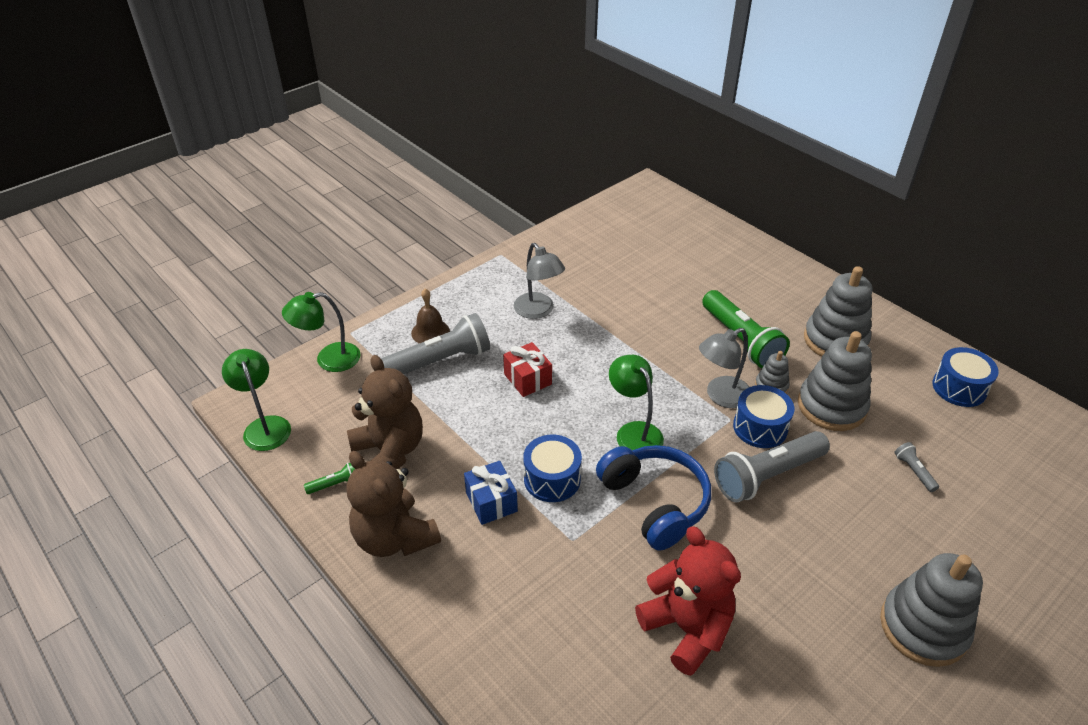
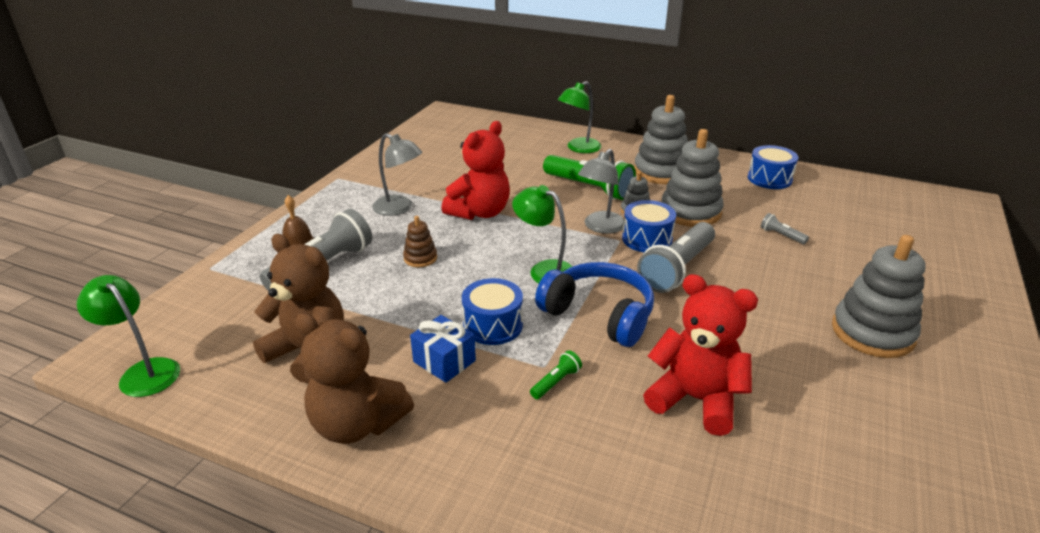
camera: 25 degrees left, 10 degrees down
(329, 359) = (195, 295): green lamp -> green lamp (578, 148)
(335, 484) = (260, 398): green flashlight -> green flashlight (556, 382)
(528, 379) = (420, 258): red gift -> brown stacking toy
(611, 339) = (480, 212): none -> red teddy bear

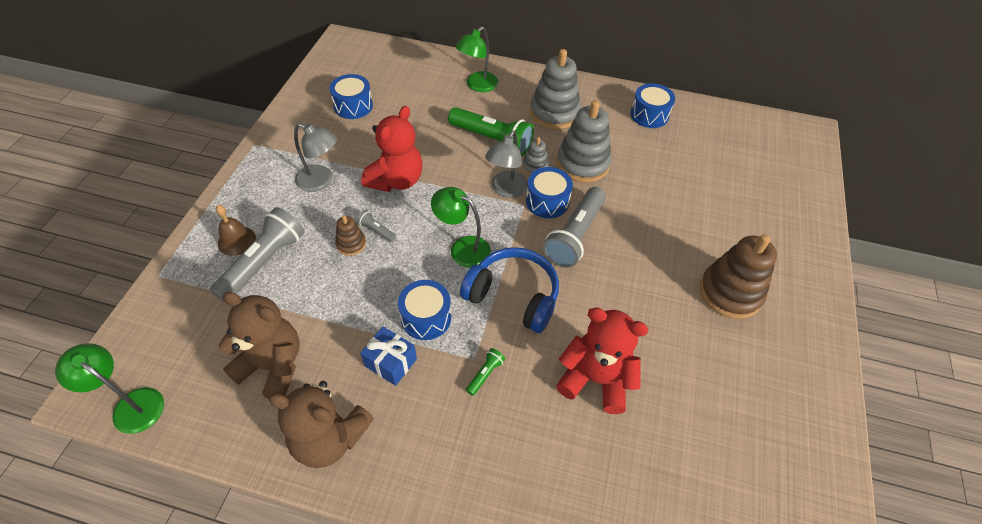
camera: 10 degrees left, 20 degrees up
(445, 156) = (353, 106): none -> blue drum
(781, 235) = (659, 187): grey flashlight -> grey flashlight (376, 230)
(872, 333) = (730, 292): grey stacking toy -> brown stacking toy

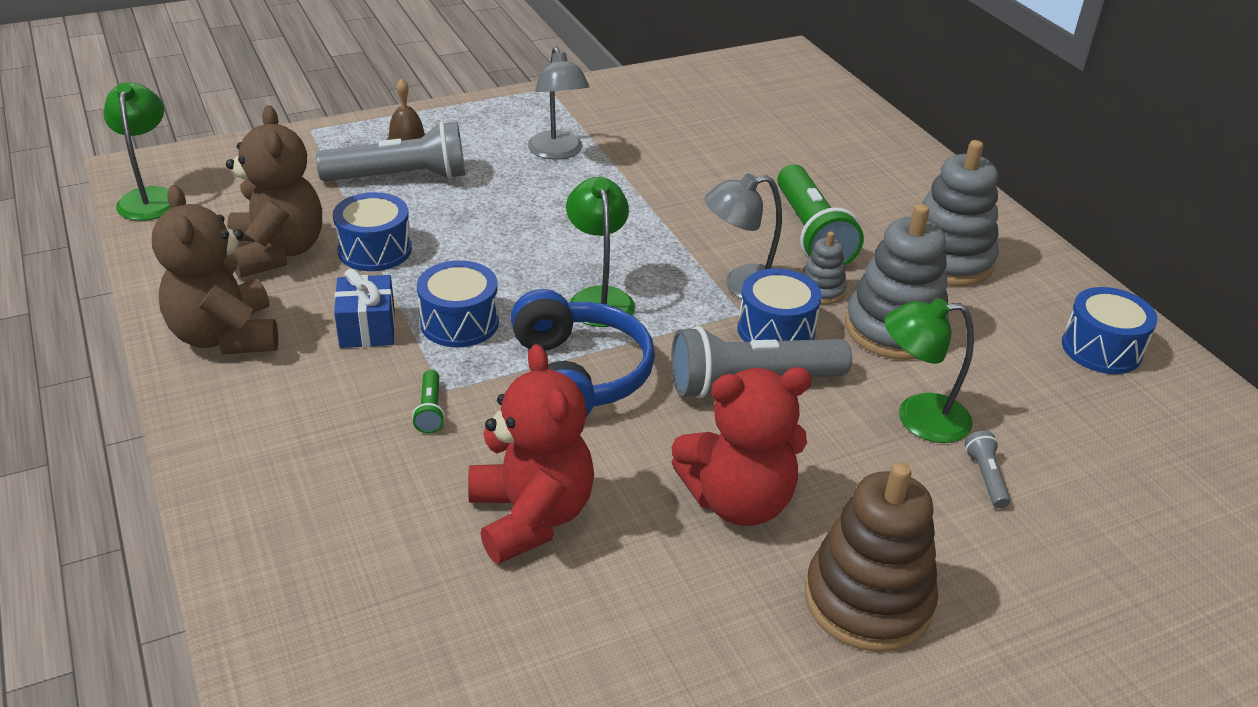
camera: 50 degrees right, 15 degrees down
(351, 244) = (497, 217): brown stacking toy -> none
(353, 106) = (700, 114): blue drum -> blue drum (375, 250)
(376, 230) = (540, 223): grey flashlight -> grey flashlight (986, 477)
(396, 180) = (633, 199): red teddy bear -> red teddy bear (738, 501)
(477, 86) = (885, 177): green lamp -> green lamp (918, 418)
(485, 374) = (430, 410): green flashlight -> green flashlight turned 90 degrees clockwise

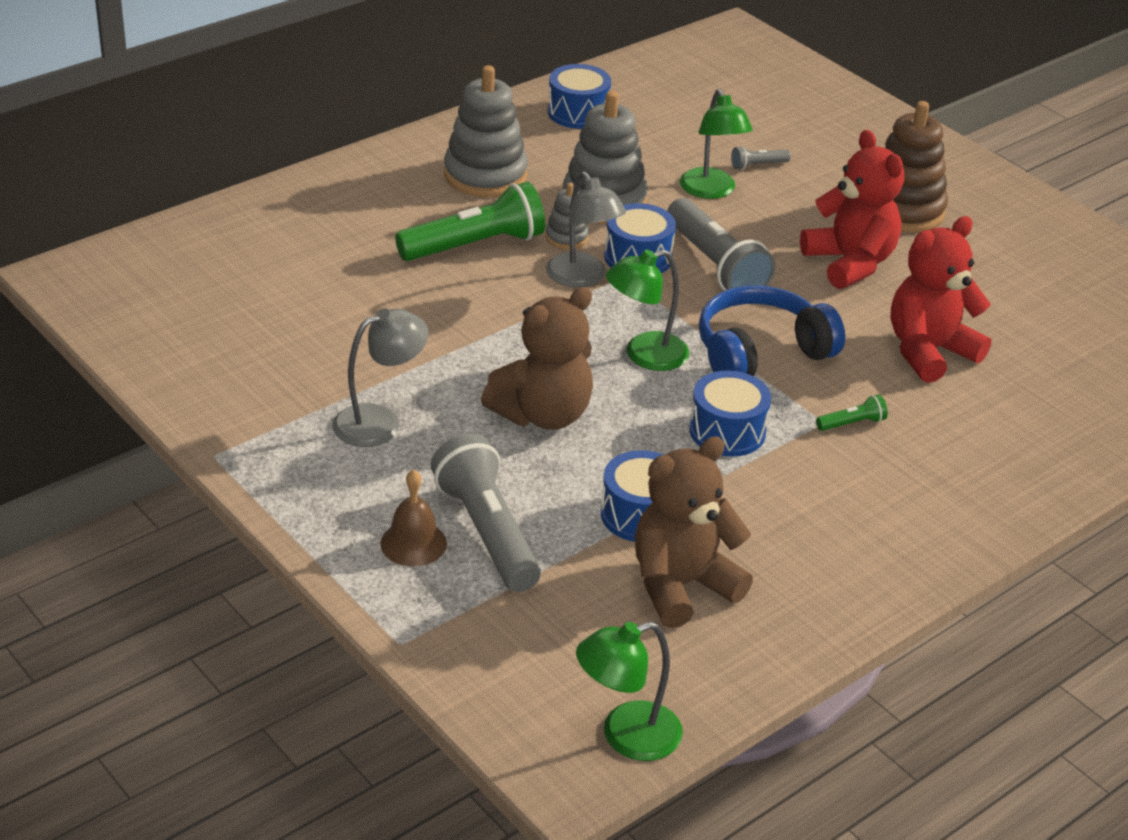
camera: 105 degrees left, 0 degrees up
(226, 336) = (835, 577): brown teddy bear -> brown teddy bear (543, 414)
(367, 328) = (768, 486): blue gift -> none

